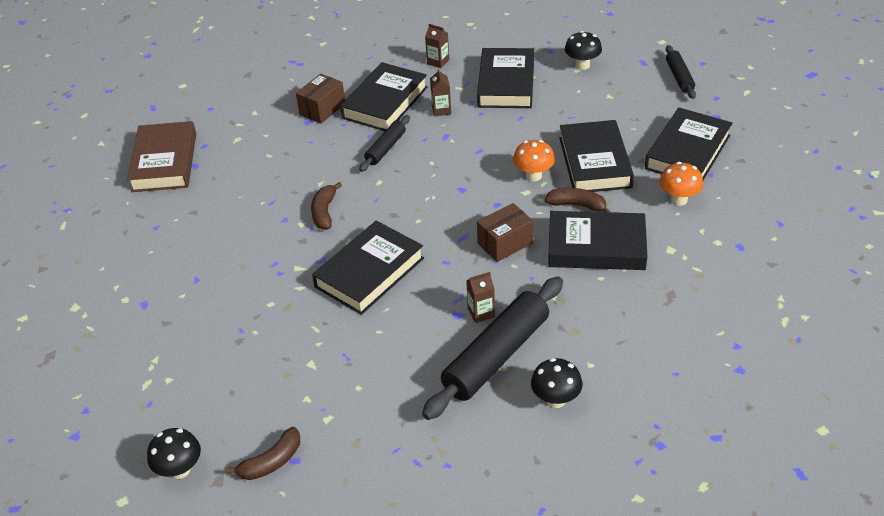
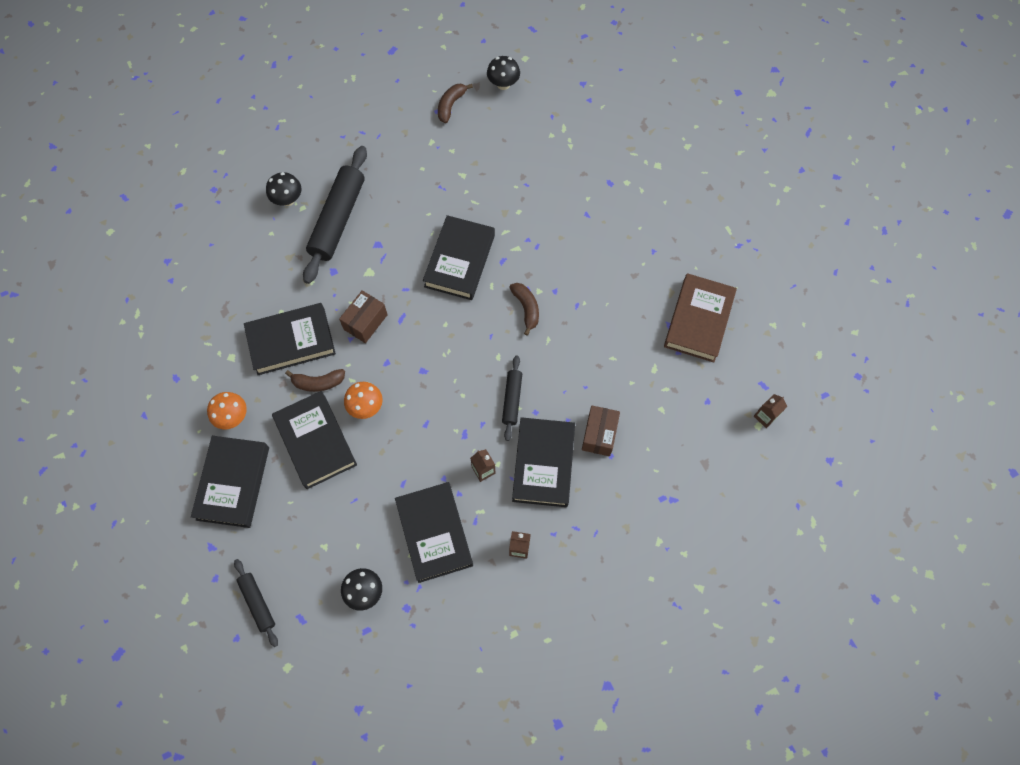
camera: 155 degrees right, 25 degrees up
(164, 162) = (698, 320): brown book -> brown book turned 45 degrees clockwise
(481, 313) = (361, 251): brown carton -> brown carton (765, 416)

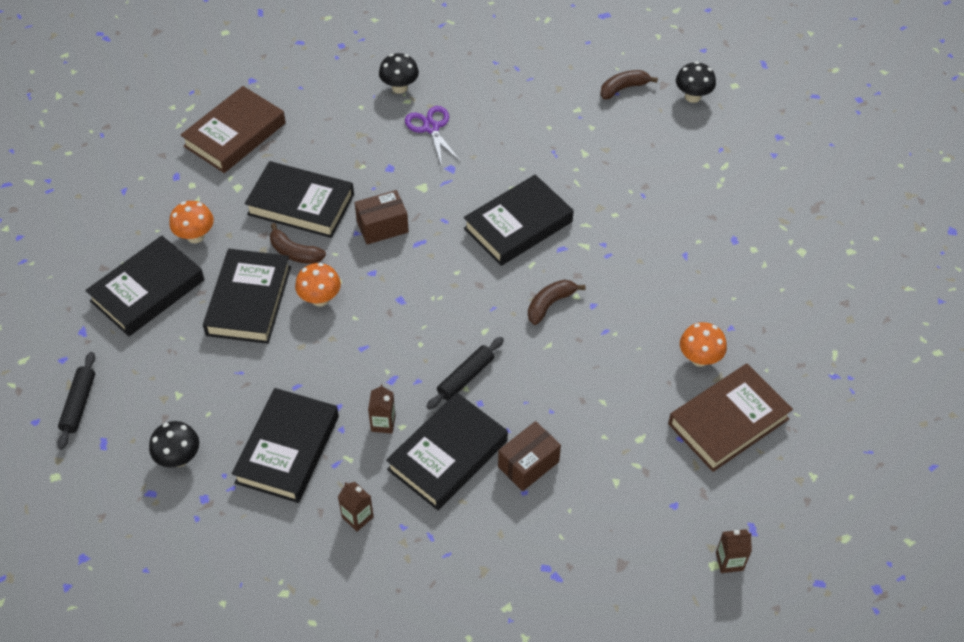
camera: 35 degrees right, 15 degrees down
(193, 315) = (235, 135): none -> brown book
(338, 219) = (431, 128): black rolling pin -> purple scissors
(526, 308) = (550, 304): brown banana -> brown banana turned 150 degrees counterclockwise
(650, 286) = (699, 358): none -> orange mushroom

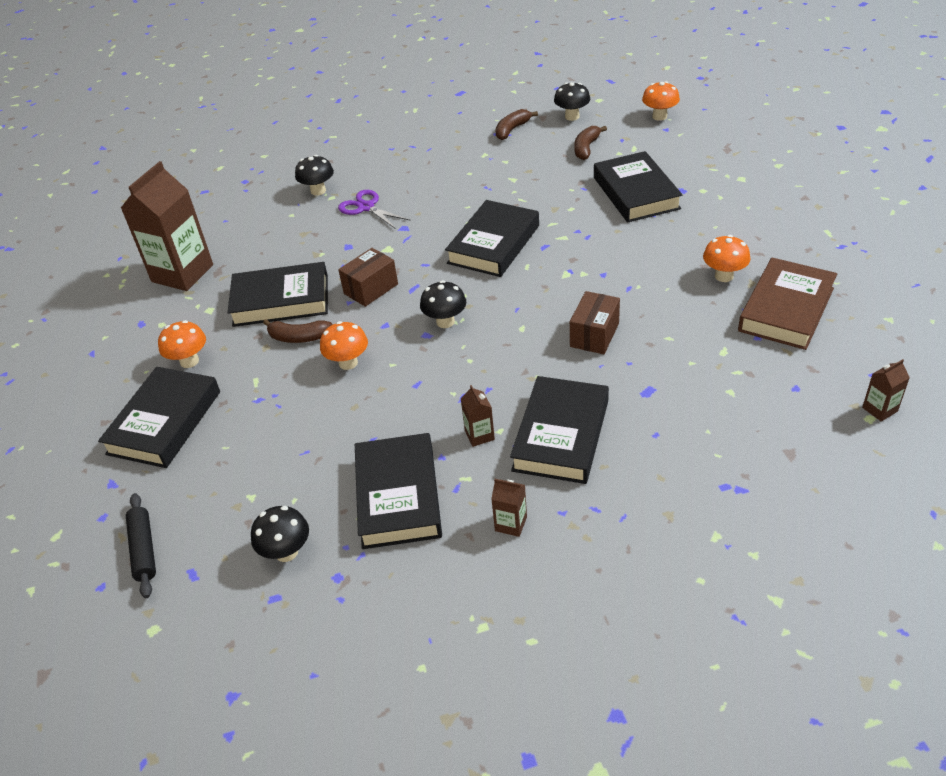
camera: 20 degrees left, 10 degrees down
(235, 135) = (182, 273): brown book -> brown carton
(249, 301) = (277, 391): black book -> black book (636, 193)
(424, 293) = (445, 322): none -> black mushroom
(465, 377) = (531, 368): black rolling pin -> none
(528, 464) = (641, 411): brown box -> brown box (594, 335)
(550, 304) = (565, 287): brown banana -> brown banana (586, 148)
(779, 135) = (659, 116): none -> orange mushroom

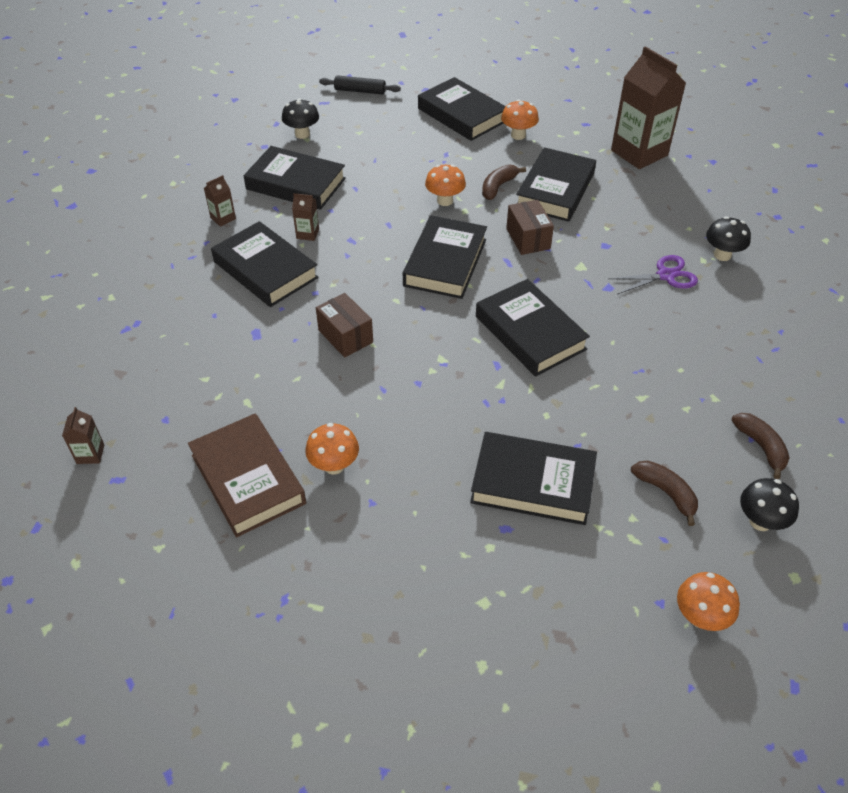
camera: 115 degrees right, 5 degrees up
(445, 322) = (445, 262): black mushroom -> black book

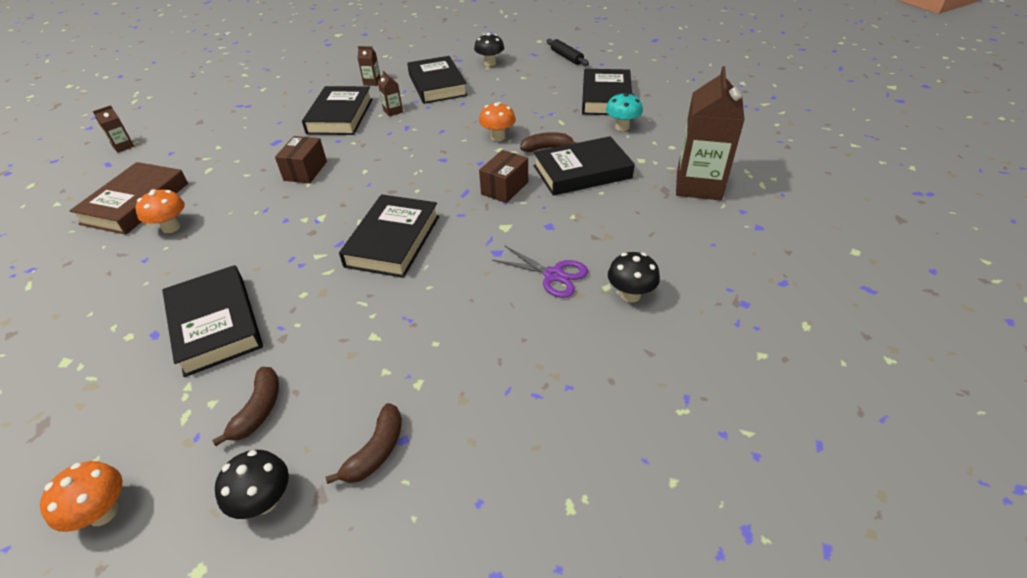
camera: 50 degrees right, 5 degrees down
(445, 262) = (429, 169): black book -> none
(518, 135) = (622, 127): orange mushroom -> turquoise mushroom

